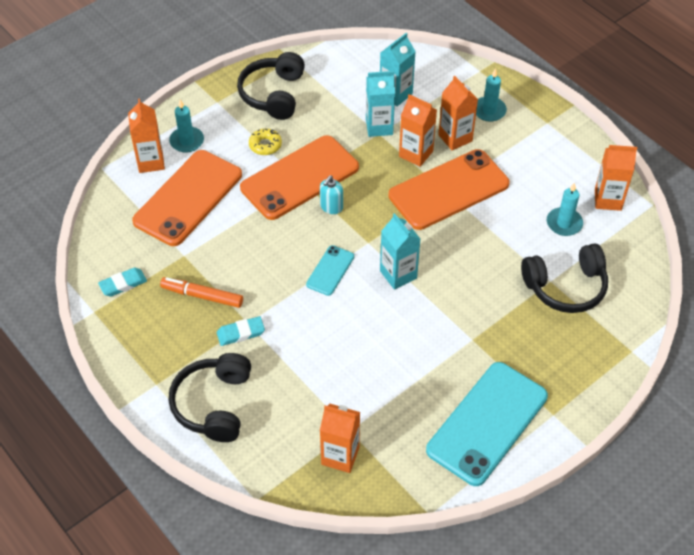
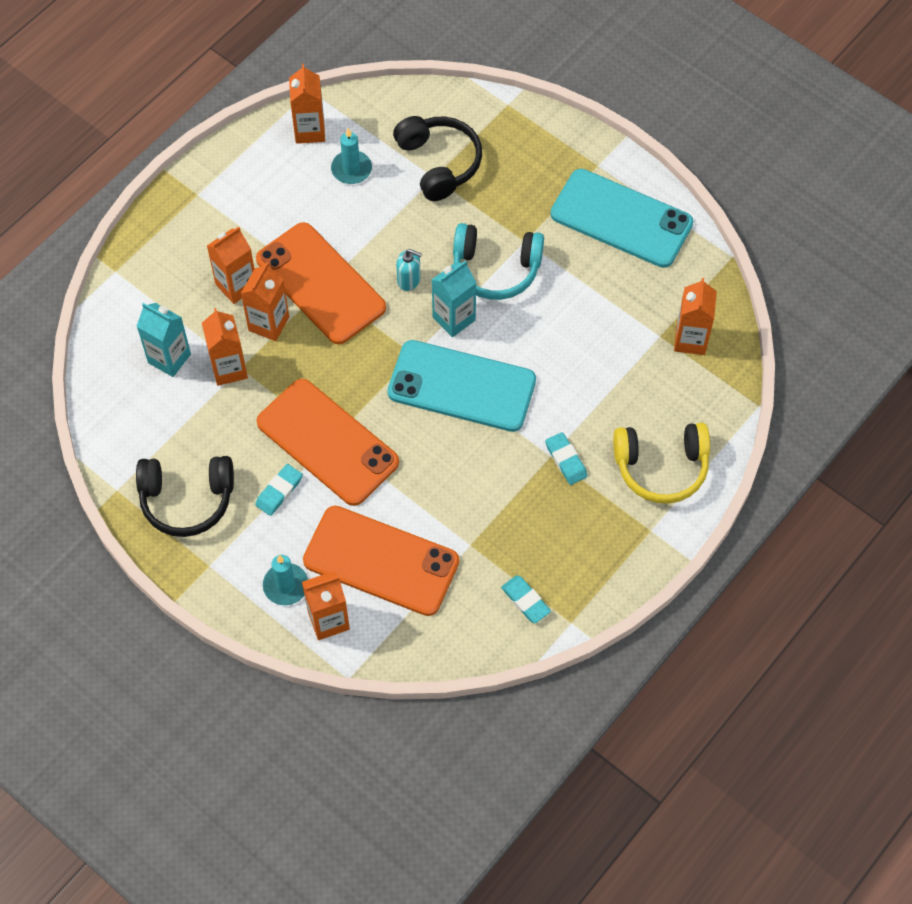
camera: 100 degrees left, 10 degrees up
(202, 296) = (524, 511): orange marker -> none
(213, 404) = (661, 467): black headphones -> yellow headphones
(265, 145) = (279, 491): yellow donut -> turquoise eraser
(330, 270) = (462, 386): turquoise phone -> turquoise phone, size x2.12
(331, 207) = (368, 400): turquoise soap dispenser -> turquoise soap dispenser (409, 280)
(379, 127) = (229, 369): turquoise carton -> orange carton
(444, 312) = (496, 269): none -> turquoise headphones
(489, 111) = (185, 255): turquoise candle -> none

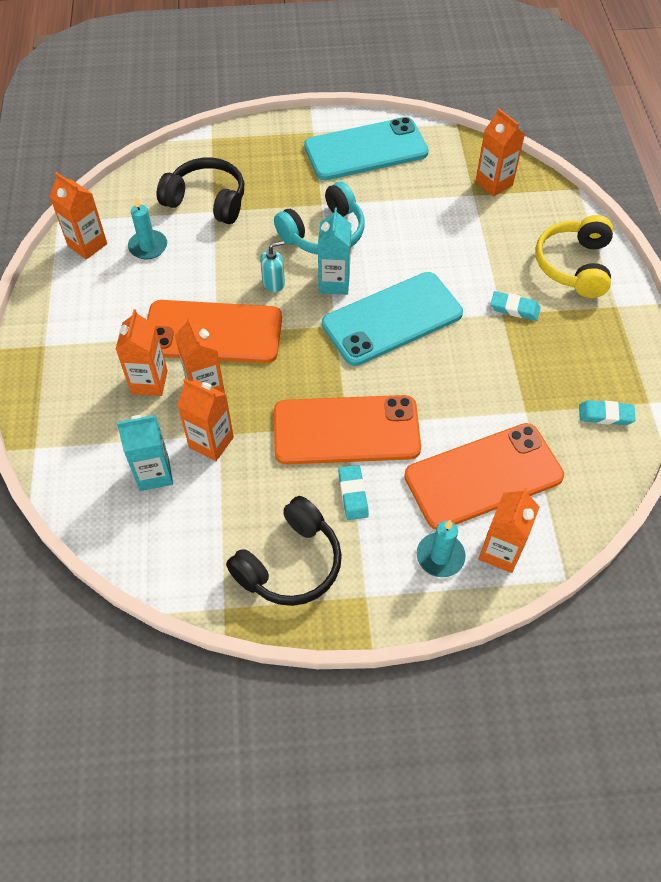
camera: 45 degrees left, 5 degrees down
(661, 467) = (574, 265): yellow headphones -> yellow headphones turned 150 degrees clockwise

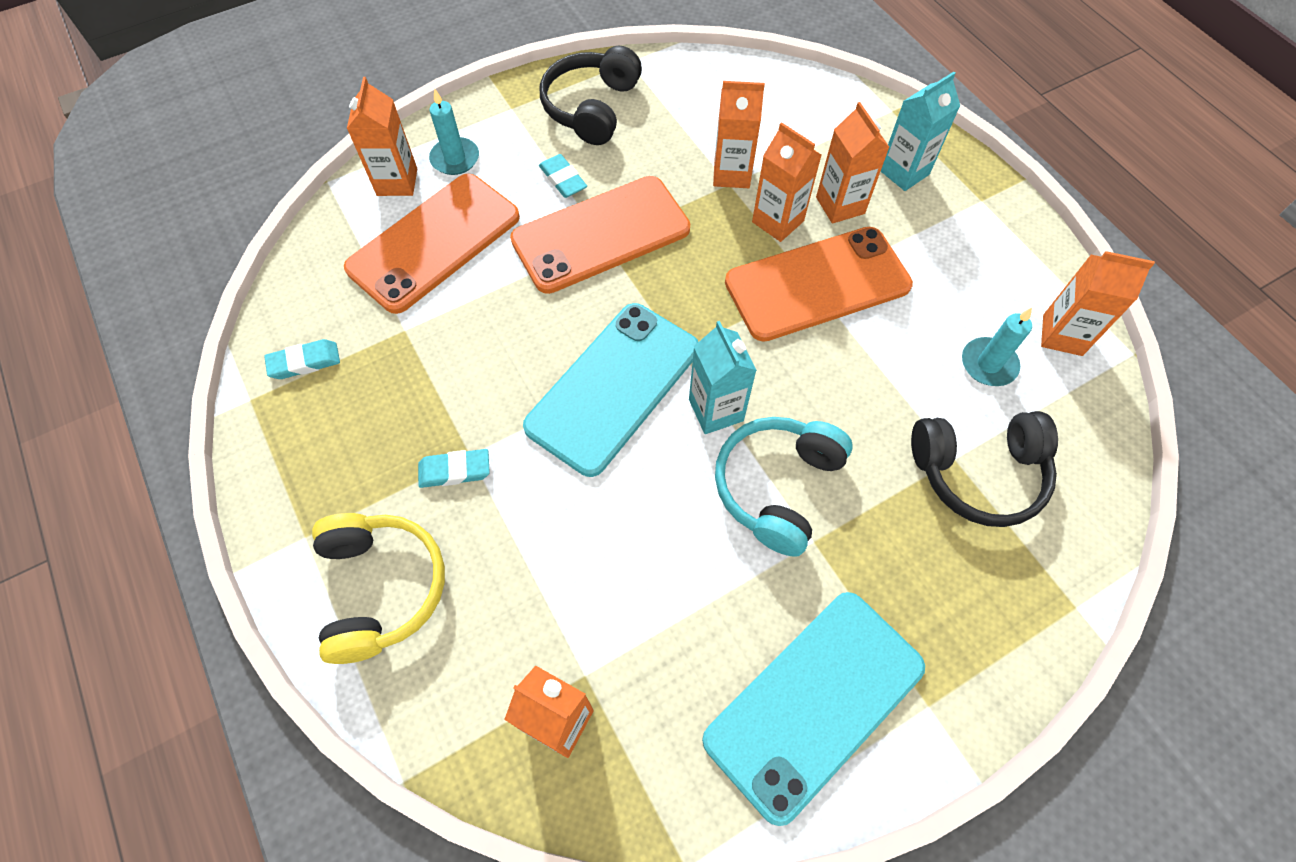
camera: 155 degrees right, 5 degrees up
(154, 473) = (764, 129): turquoise carton -> turquoise carton (904, 172)
(273, 283) = (792, 378): turquoise soap dispenser -> none

